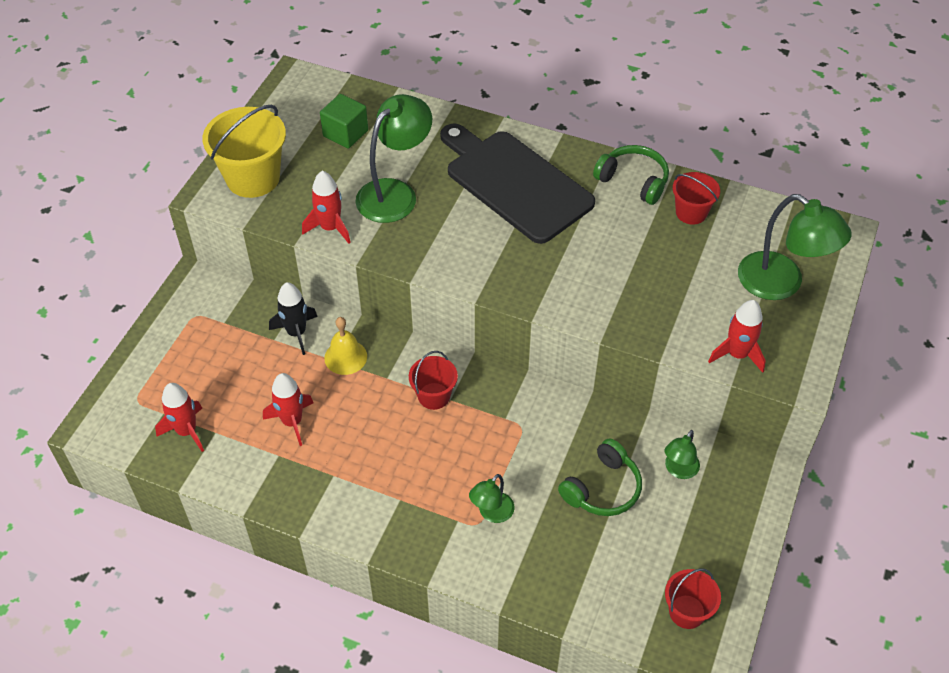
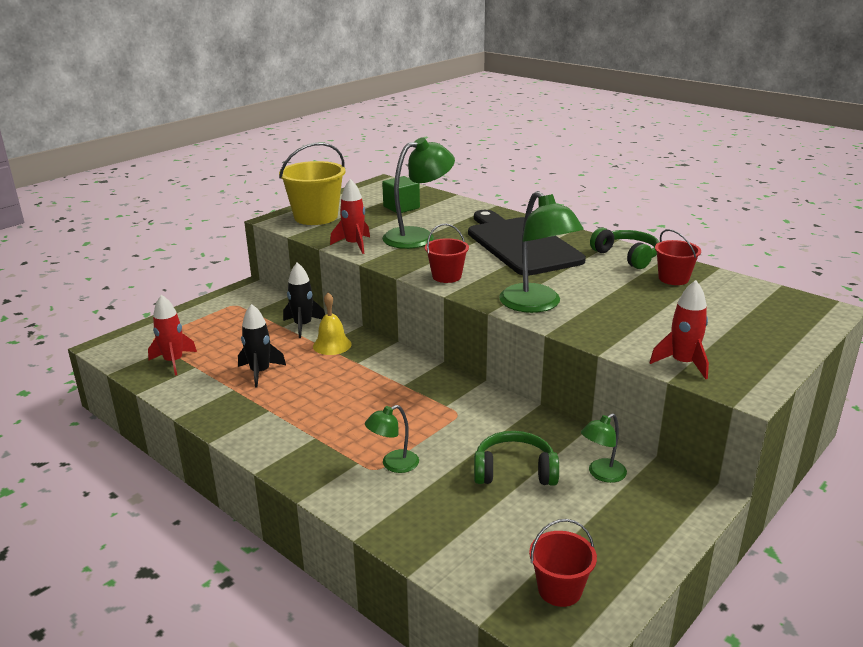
camera: 20 degrees right, 25 degrees down
(292, 422) = (260, 372): red rocket -> black rocket
(434, 396) = (390, 380): red bucket -> red bucket (446, 276)
(603, 488) = (514, 471): green headphones -> green headphones turned 150 degrees counterclockwise
(781, 284) = (748, 329): green lamp -> green lamp (537, 305)

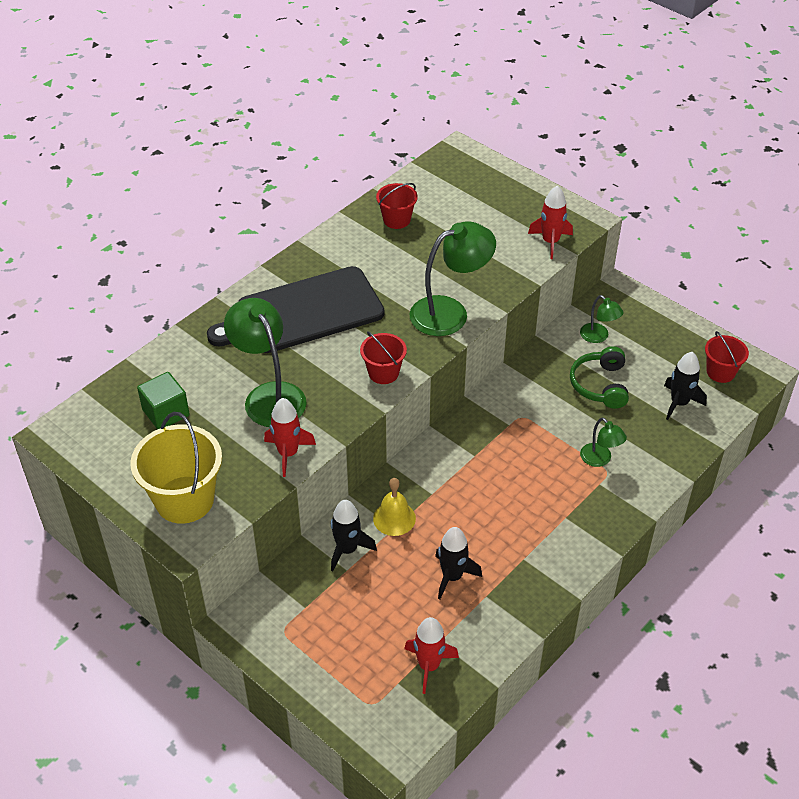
camera: 90 degrees left, 20 degrees up
(490, 539) = (679, 403): none -> black rocket
(627, 256) = (343, 240): green headphones -> none

